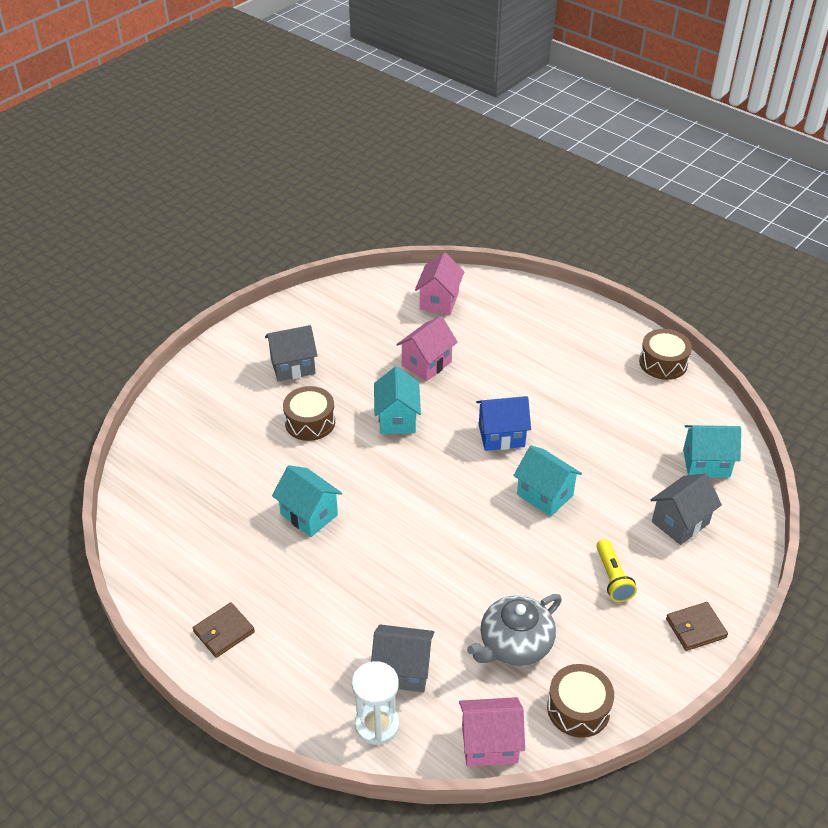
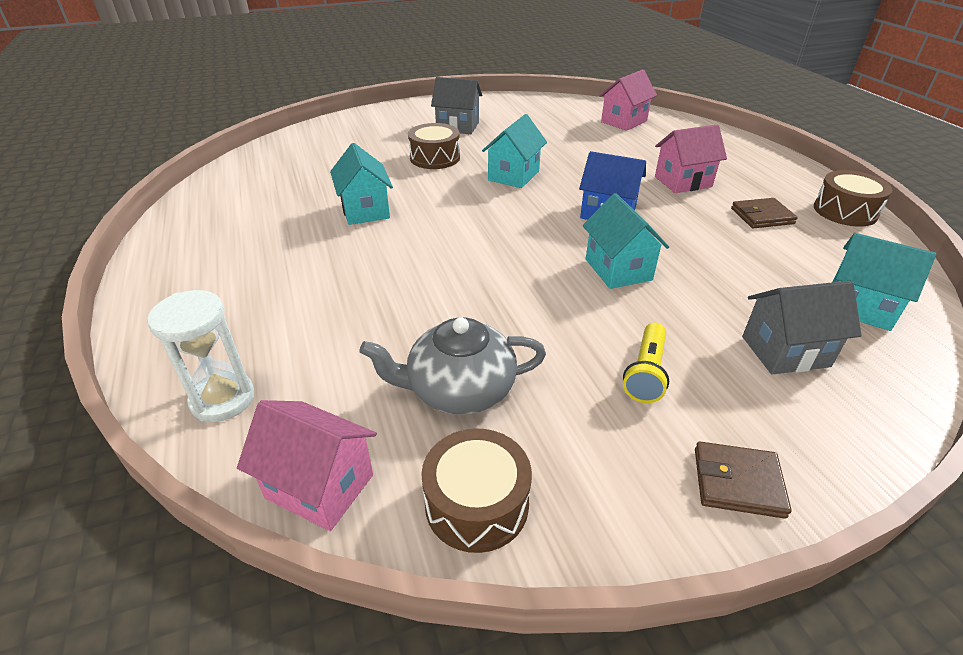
camera: 30 degrees right, 5 degrees down
(224, 632) = (193, 261): brown wallet -> brown wallet (762, 216)
(403, 670) = (308, 360): grey house -> none
(426, 364) = (576, 151): pink house -> pink house (683, 182)

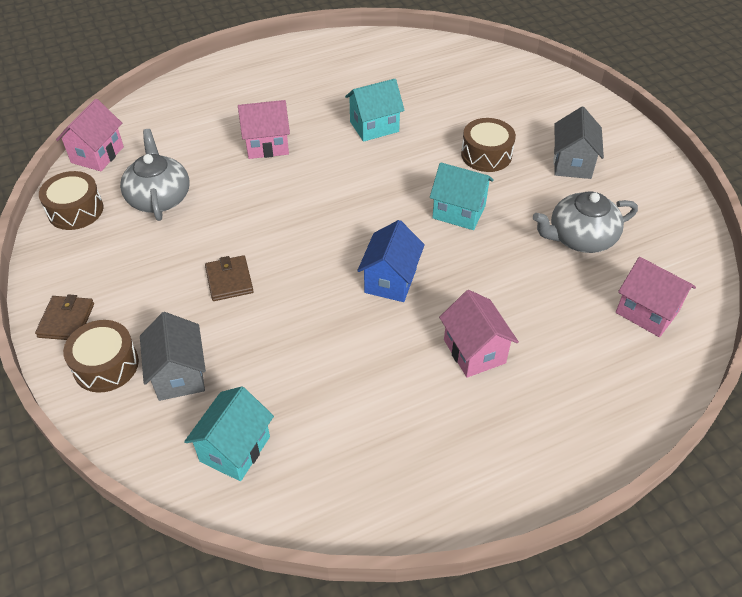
camera: 85 degrees right, 10 degrees up
(223, 399) = (162, 109): white hourglass -> none
(370, 286) = (267, 145): none -> pink house
(548, 133) = (580, 238): none -> grey teapot
(618, 269) = (292, 281): turquoise house -> none
(646, 373) = (164, 287): yellow flashlight -> none
(762, 216) = (402, 411): brown wallet -> brown wallet (229, 280)
(845, 211) = (426, 504): brown drum -> brown drum (106, 365)

